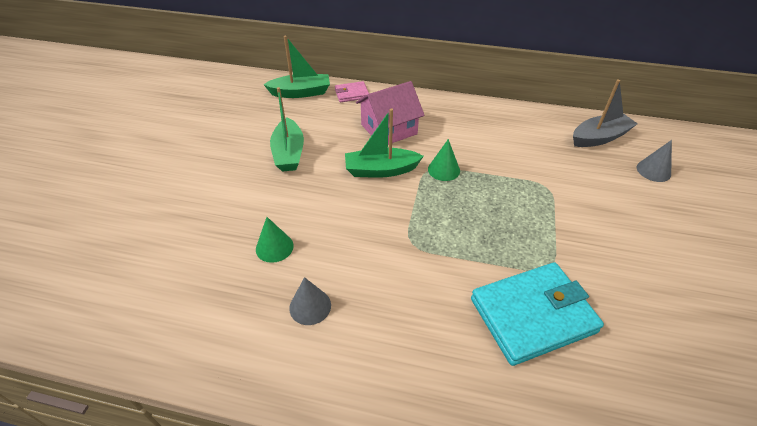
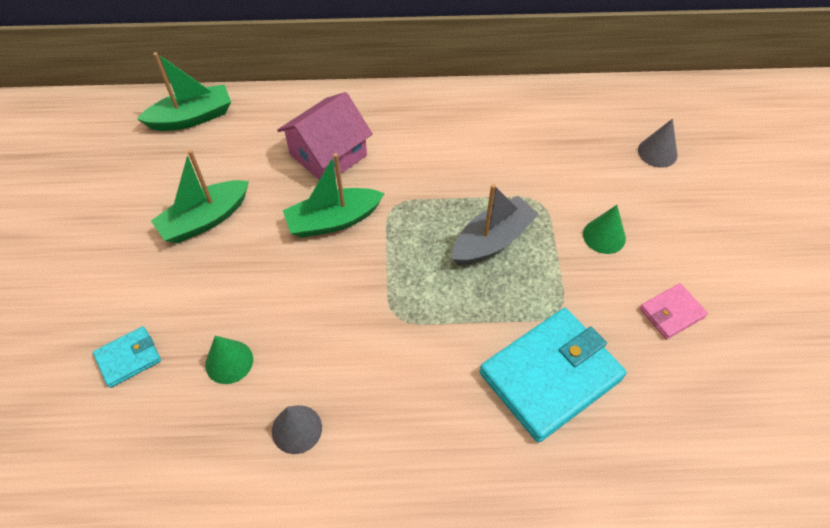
camera: 15 degrees left, 10 degrees up
(204, 229) = (128, 358): none -> turquoise wallet
(289, 153) = (205, 219): green boat -> green boat turned 75 degrees clockwise
(351, 94) = (263, 106): pink wallet -> pink wallet (671, 313)
(444, 170) = (412, 203): green cone -> green cone (604, 236)
(599, 137) = (590, 116): grey boat -> grey boat (492, 240)

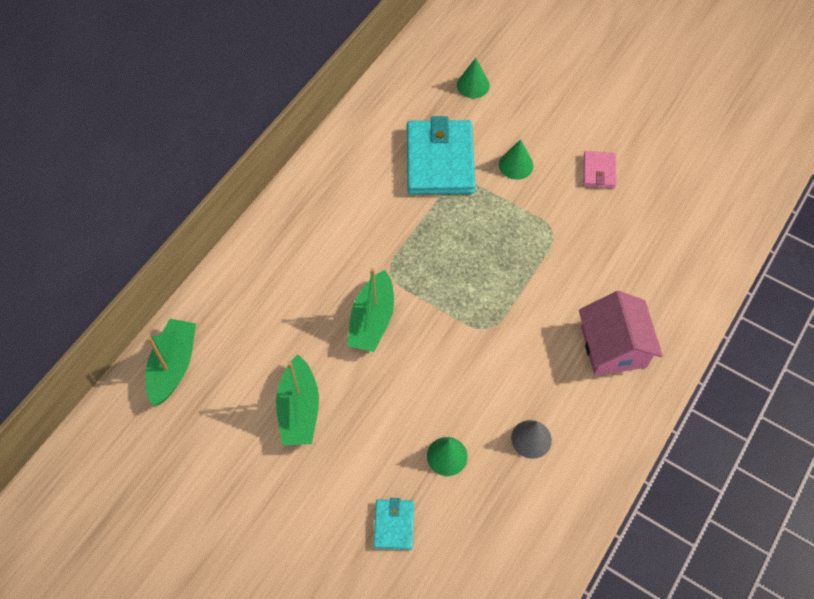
camera: 55 degrees left, 5 degrees up
(328, 155) = (303, 288): pink house -> pink house (613, 347)
(492, 240) = (469, 231): grey boat -> none
(550, 376) = (595, 267): turquoise wallet -> turquoise wallet (440, 161)
(657, 152) = (473, 85): grey cone -> green cone

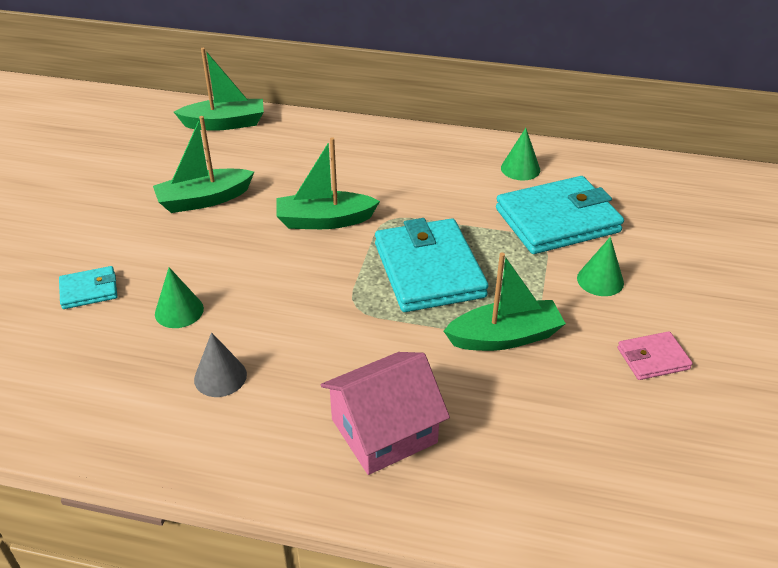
camera: 70 degrees right, 20 degrees down
(464, 266) = (429, 270): none -> turquoise wallet
(473, 85) = (685, 221): green cone -> green cone (520, 169)
(552, 245) = (505, 337): none -> green boat

